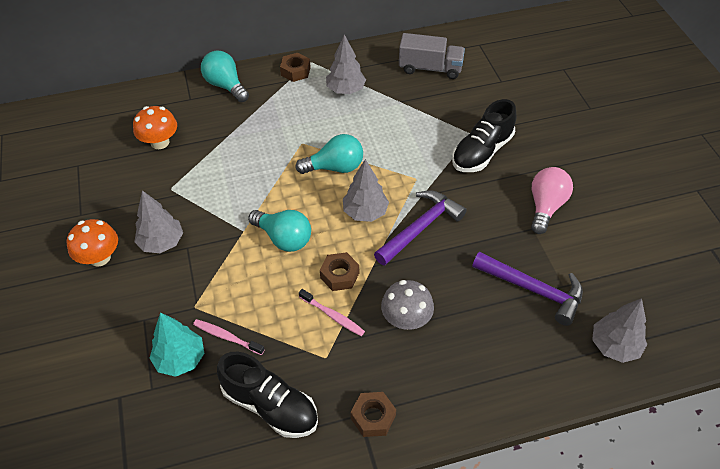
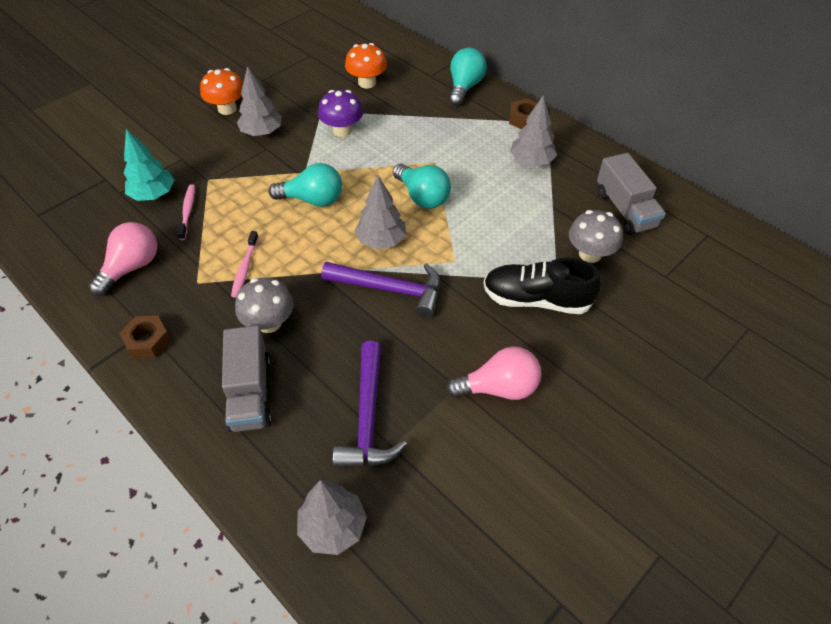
camera: 60 degrees right, 0 degrees up
(210, 184) = (342, 130): none -> purple mushroom
(270, 406) = (132, 267): black shoe -> pink light bulb
(284, 238) = (312, 200): turquoise light bulb -> turquoise light bulb turned 90 degrees counterclockwise
(339, 275) = (293, 254): brown nut -> none
(458, 105) = (590, 254): none -> grey mushroom
(472, 357) = (250, 393): none -> grey truck

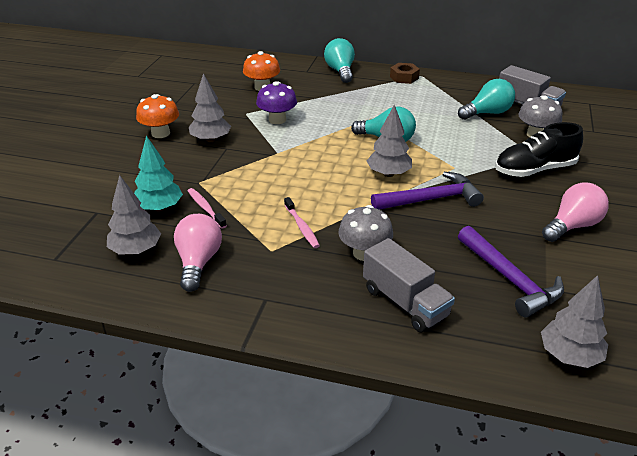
camera: 30 degrees left, 15 degrees down
(148, 341) = (275, 305): brown nut -> none
(312, 200) = (305, 167): turquoise light bulb -> turquoise light bulb (487, 113)
(531, 161) = (437, 98): grey tree -> grey tree (136, 250)

